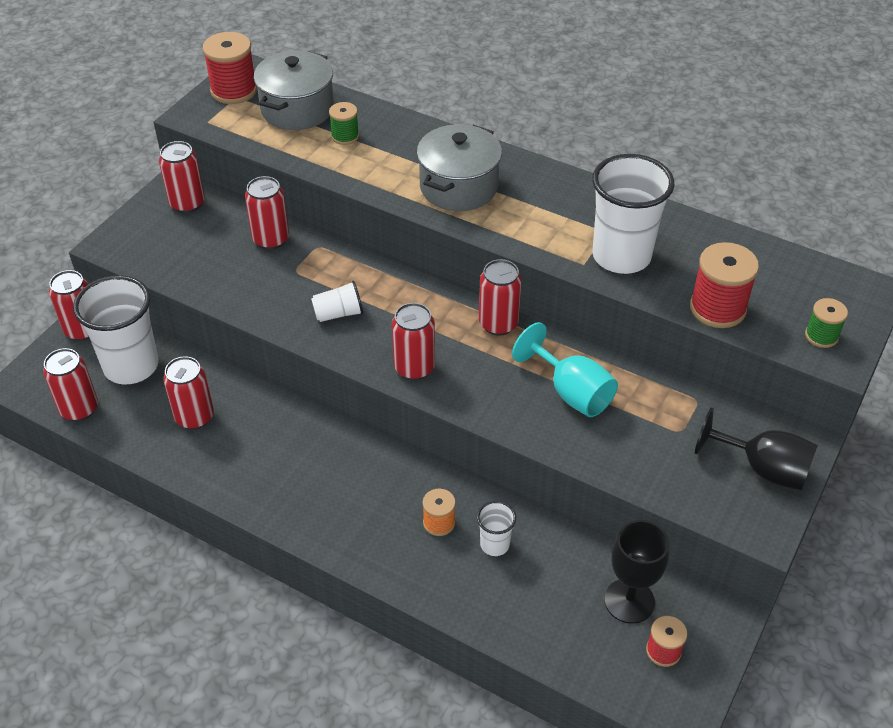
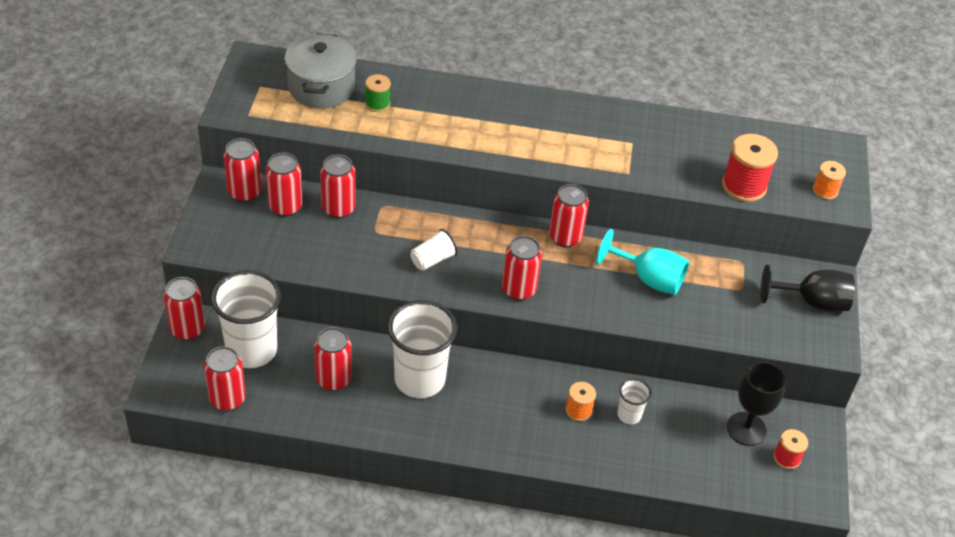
camera: 25 degrees left, 0 degrees up
(219, 226) = (285, 207): none -> red can
(234, 91) = (254, 81): red spool -> none
(458, 187) = (497, 129): grey pot -> none
(621, 256) = (653, 160): white cup -> white cup (419, 379)
(821, 336) = (825, 190): green spool -> orange spool

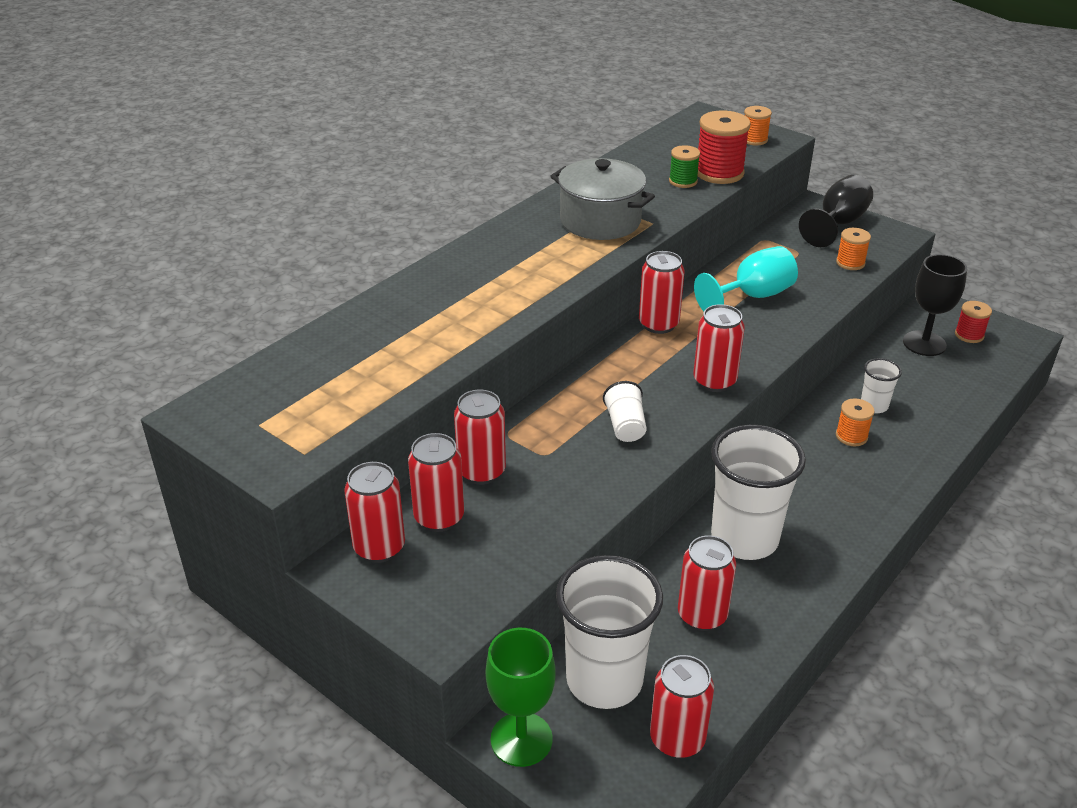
camera: 55 degrees left, 10 degrees down
(187, 329) = (521, 739): red can -> green goblet
(321, 87) = (317, 374): grey pot -> grey pot (600, 221)
(377, 104) = (393, 341): green spool -> green spool (683, 181)
(753, 326) = (850, 263): none -> orange spool

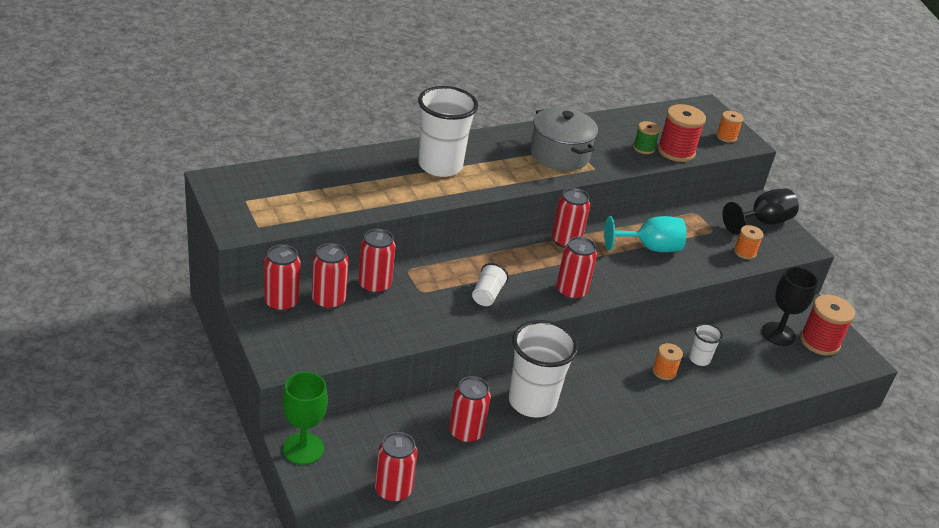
camera: 20 degrees right, 0 degrees up
(604, 680) = (376, 440): white cup -> white cup (440, 166)
(969, 335) = (819, 342): red spool -> red spool, size x1.74

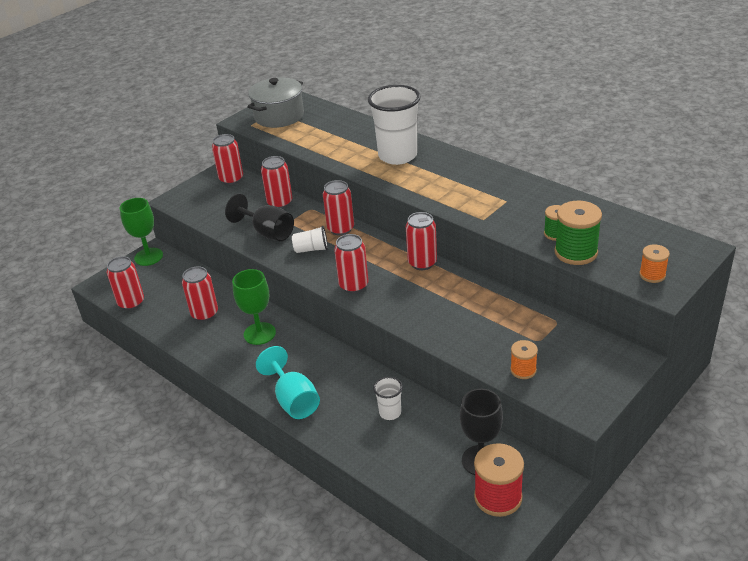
camera: 75 degrees right, 0 degrees up
(328, 300) = (248, 193): red can -> red can (341, 229)
(532, 402) = (259, 333): white cup -> green goblet
(559, 155) = (483, 197): grey pot -> grey pot (279, 116)
(650, 248) = (463, 309): turquoise goblet -> turquoise goblet (294, 400)
(664, 371) = (353, 394): orange spool -> none
(676, 151) = (576, 252): red spool -> green spool
(762, 222) = (596, 370): black goblet -> black goblet (267, 232)

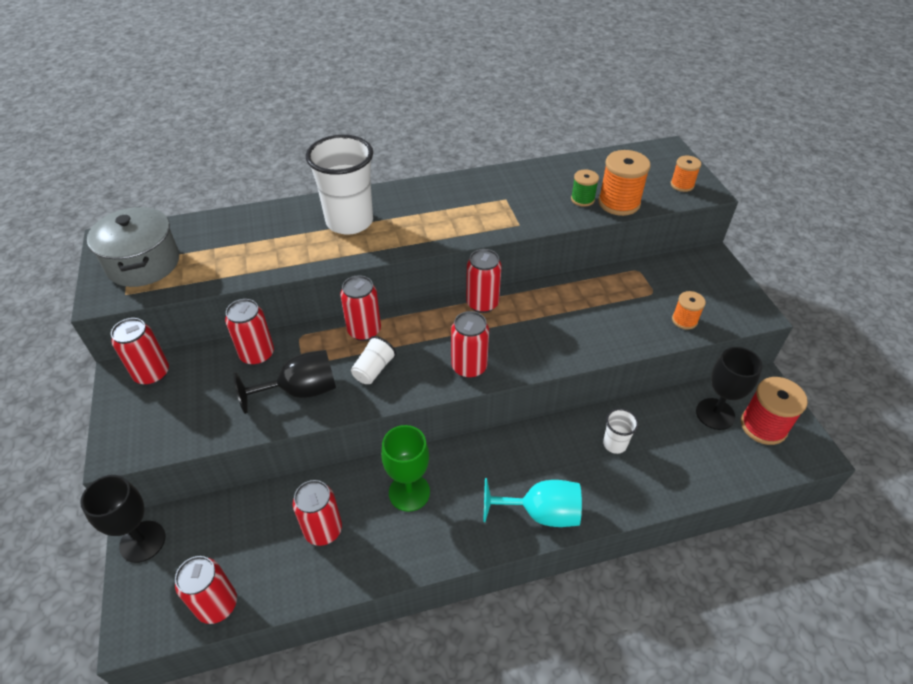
camera: 60 degrees left, 10 degrees up
(148, 257) = (142, 541): green goblet -> black goblet
(576, 252) = (619, 203): green spool -> orange spool

